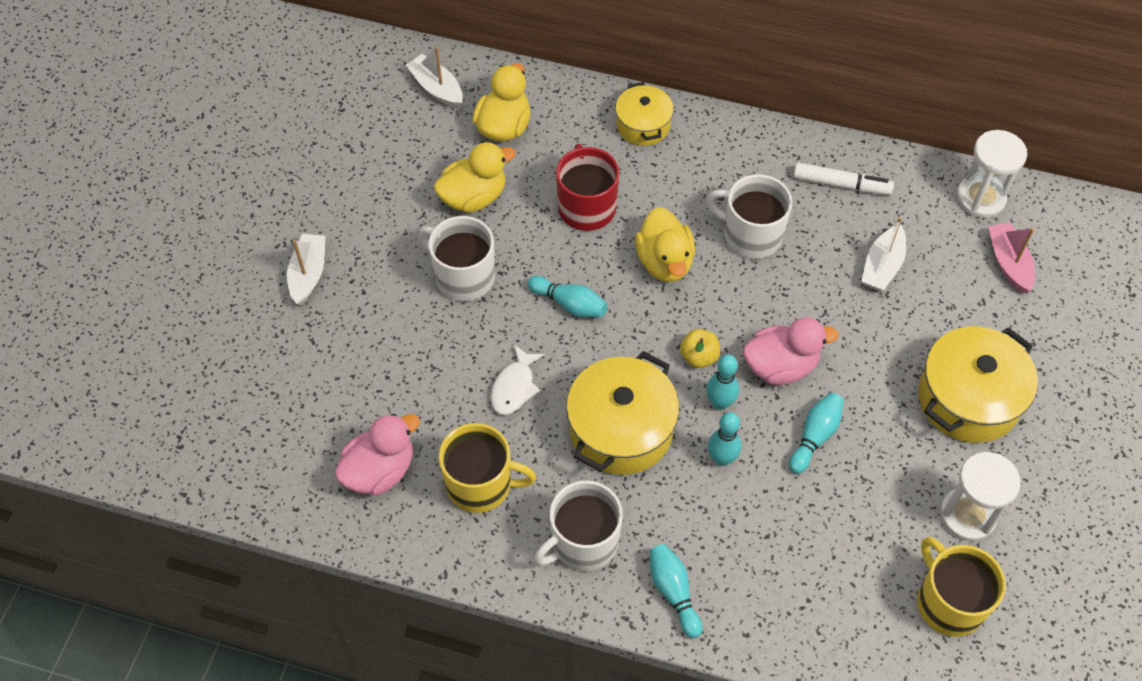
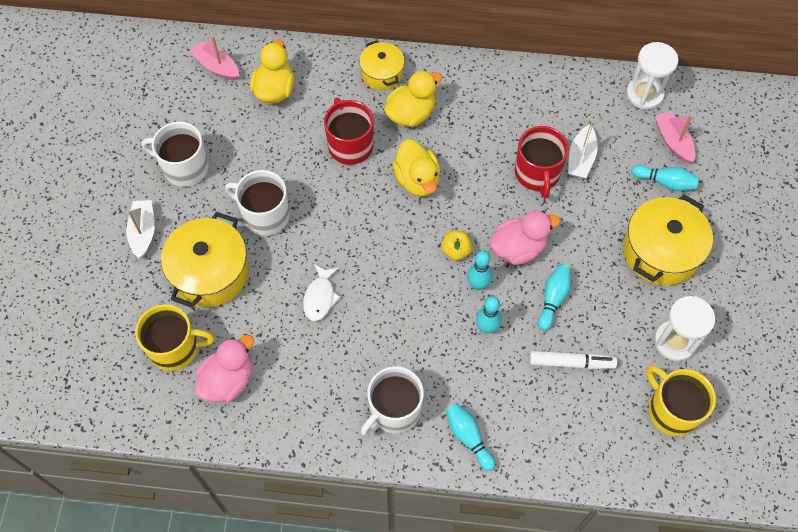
camera: 10 degrees left, 5 degrees up
(436, 88) = (216, 66): white boat -> pink boat
(473, 197) = (261, 150): yellow duck -> yellow duck (411, 114)
(480, 484) = (308, 378): yellow mug -> yellow mug (175, 348)
(569, 304) = (350, 224): turquoise bowling pin -> turquoise bowling pin (665, 182)
(621, 430) = (407, 317): yellow pot -> yellow pot (210, 272)
(751, 235) = (478, 149): white mug -> white mug (184, 167)
(822, 277) = (537, 173): none -> red mug
(841, 184) = (540, 98): white marker -> white marker (571, 362)

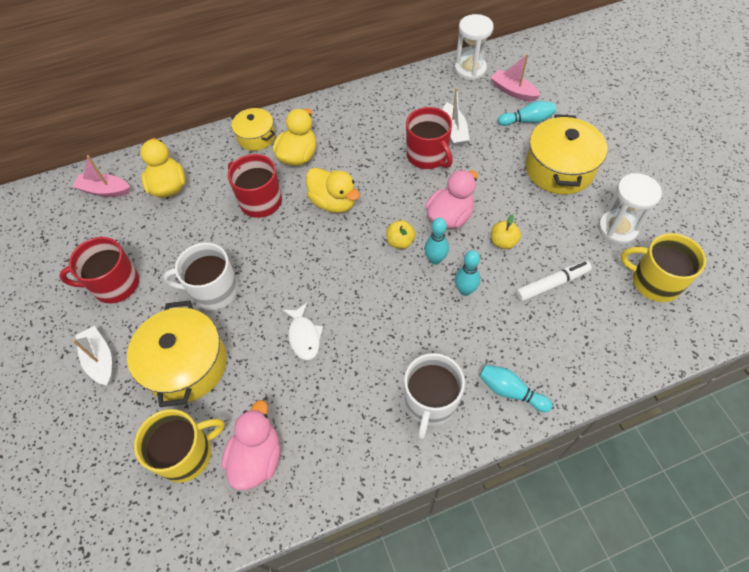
camera: 25 degrees left, 5 degrees down
(184, 167) = (115, 284): white mug -> red mug
(553, 299) = (503, 242): turquoise bowling pin -> yellow apple

